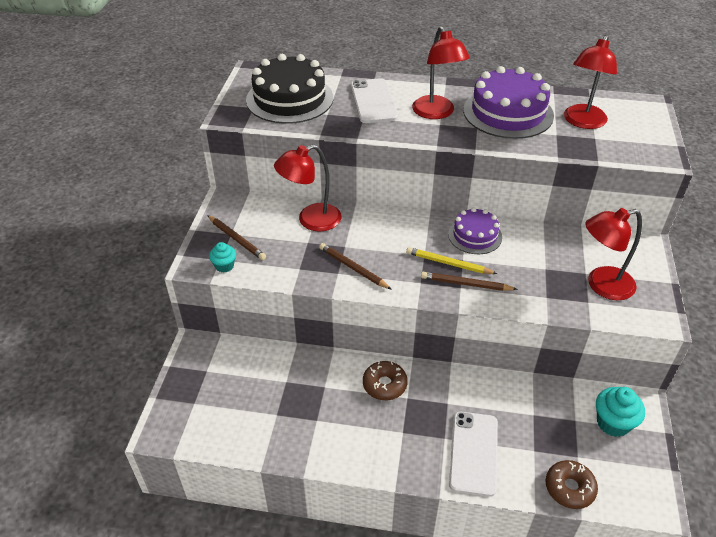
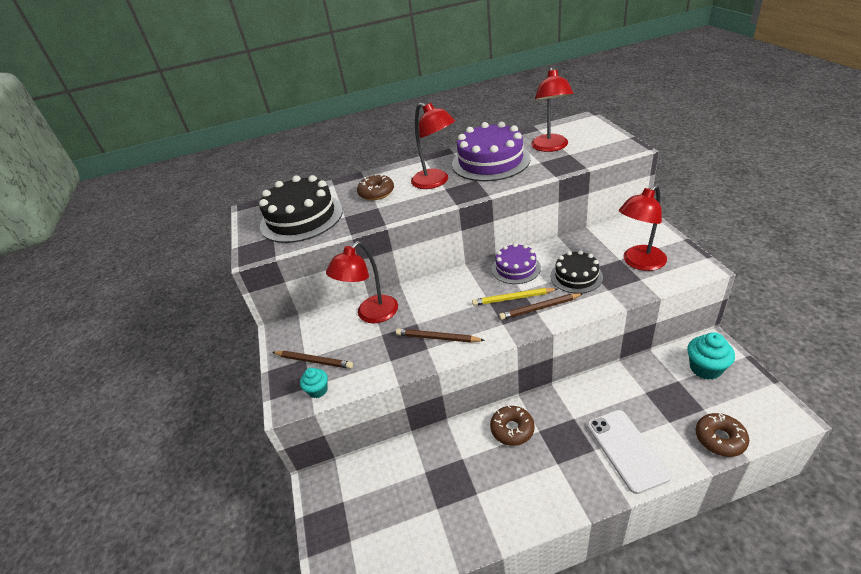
camera: 20 degrees left, 5 degrees down
(373, 101) = (376, 193): white phone -> brown donut
(526, 270) = (576, 276): none -> black cake

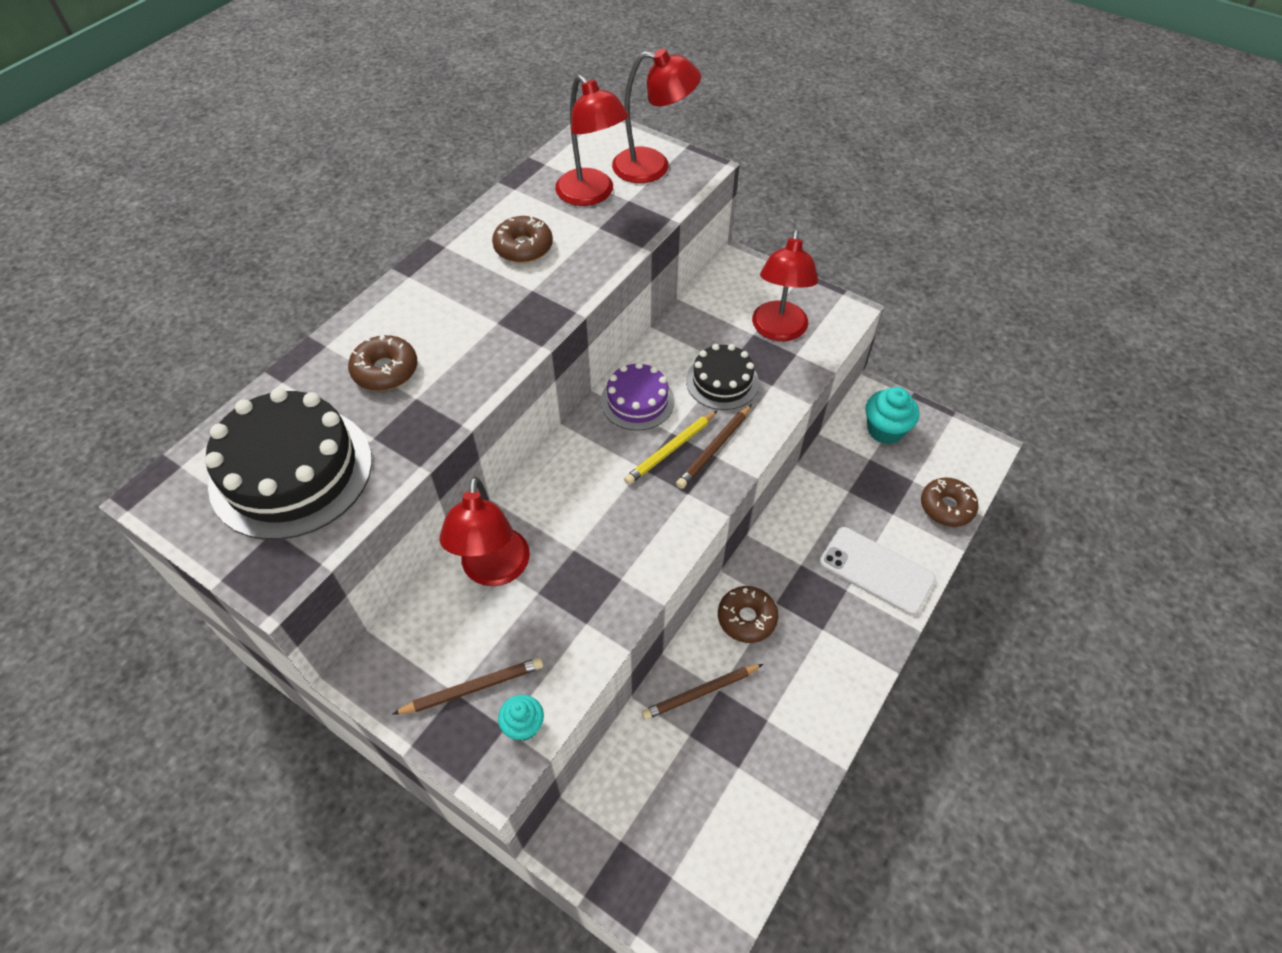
camera: 45 degrees left, 15 degrees up
(435, 182) = (470, 315): red lamp -> red lamp (653, 167)
(437, 338) = (621, 557): brown pencil -> brown pencil (700, 693)
(490, 161) = (523, 247): purple cake -> brown donut

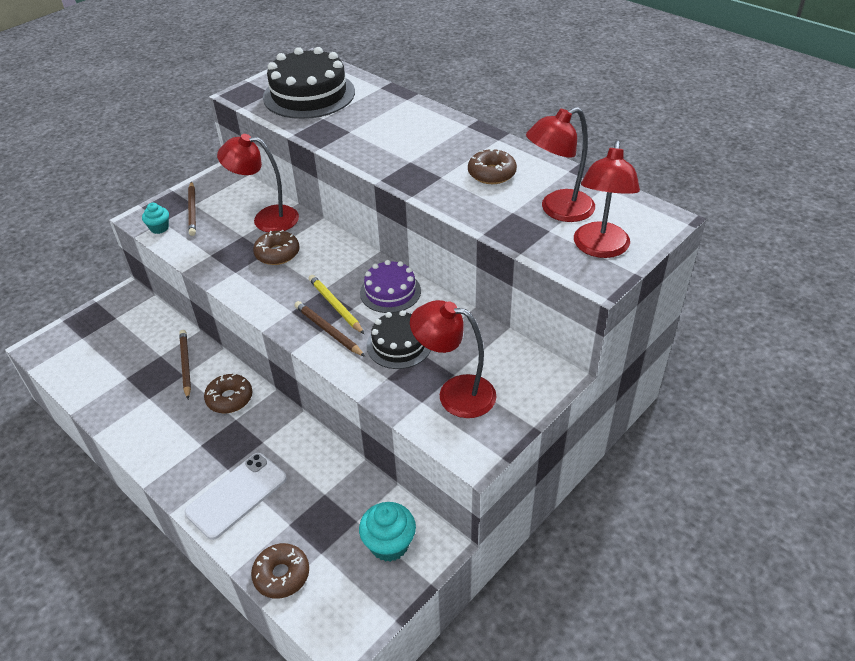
camera: 100 degrees right, 10 degrees down
(385, 370) = (377, 120): brown donut -> brown donut (277, 253)

